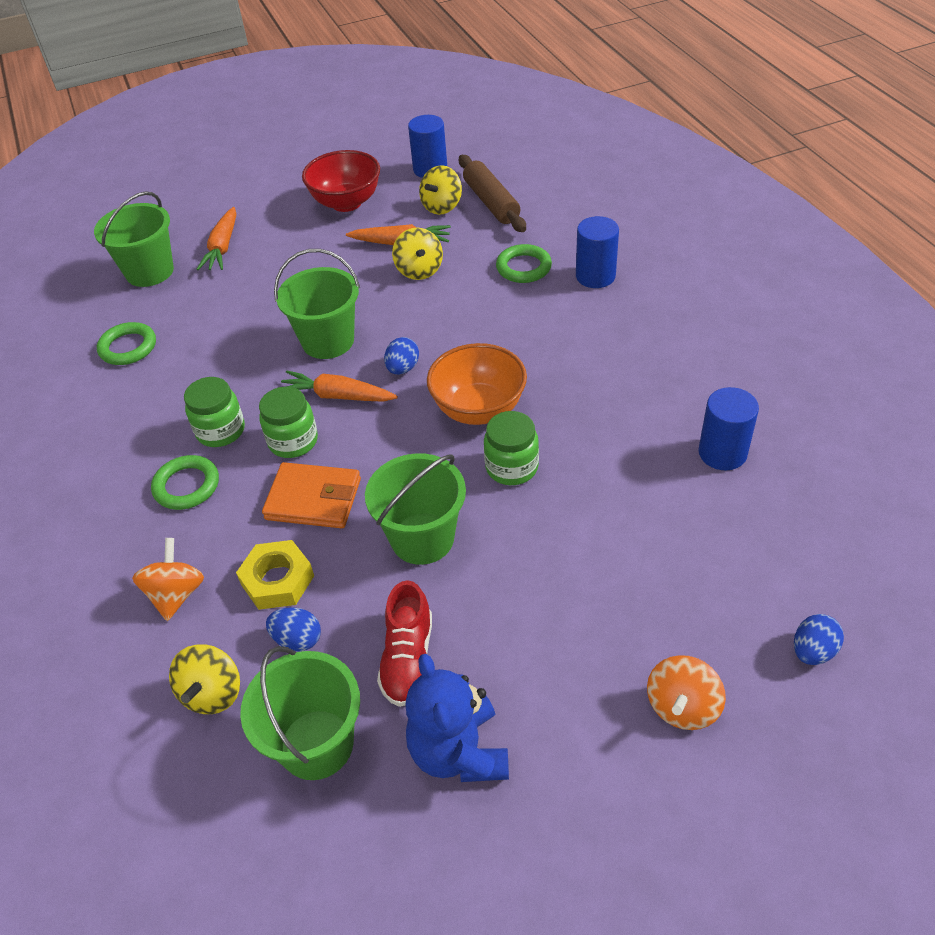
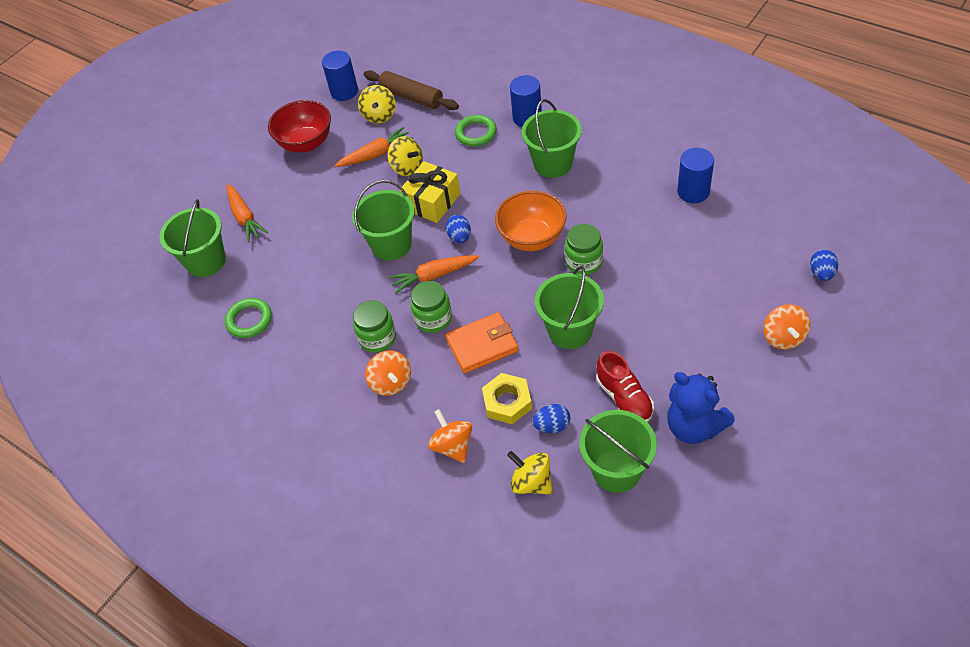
camera: 30 degrees left, 5 degrees up
(187, 486) = (391, 383): green ring -> orange spinning top
(212, 693) = (531, 482): yellow spinning top -> yellow spinning top turned 150 degrees clockwise
(410, 317) = (432, 201): none -> yellow gift
(579, 338) = (553, 163): none -> green bucket

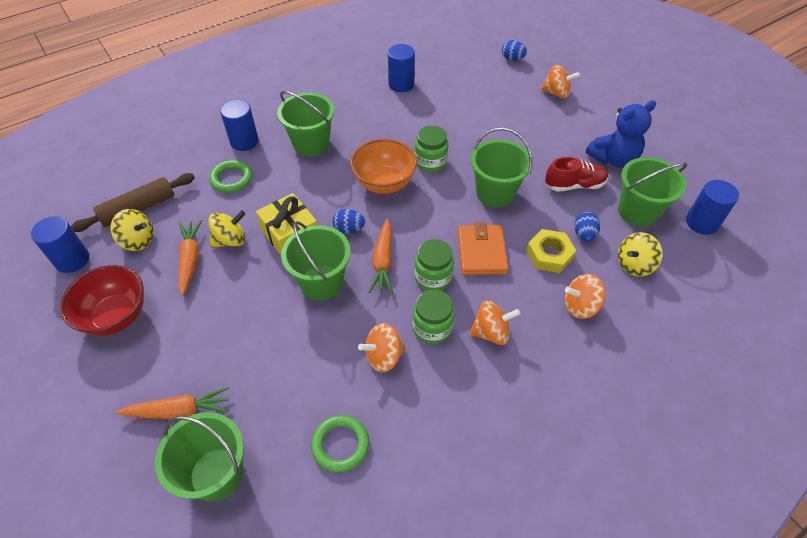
camera: 75 degrees left, 0 degrees up
(335, 316) = (383, 356): none -> orange spinning top
(635, 541) = (701, 223): none -> blue cylinder

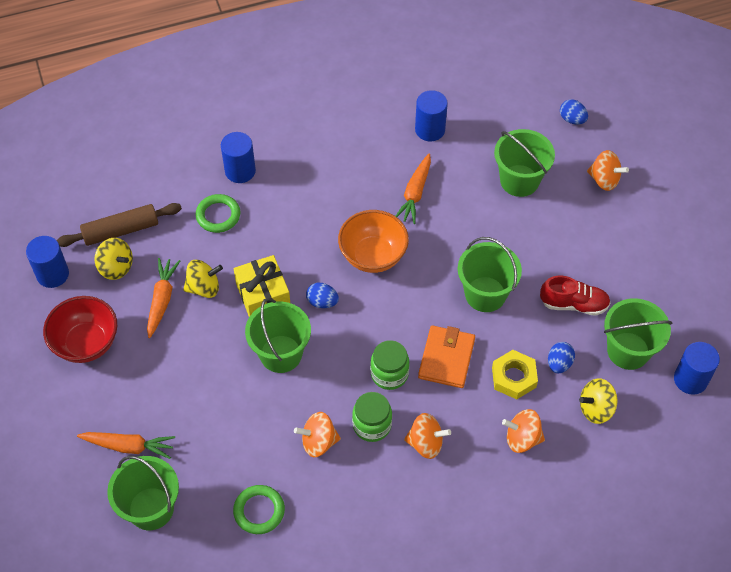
camera: 15 degrees right, 5 degrees up
(311, 144) = (309, 190): green bucket -> green bucket (519, 180)
(383, 262) = (345, 346): orange carrot -> orange carrot (415, 193)
(430, 162) = (429, 241): green jar -> none
(613, 159) = (631, 281): blue teddy bear -> none

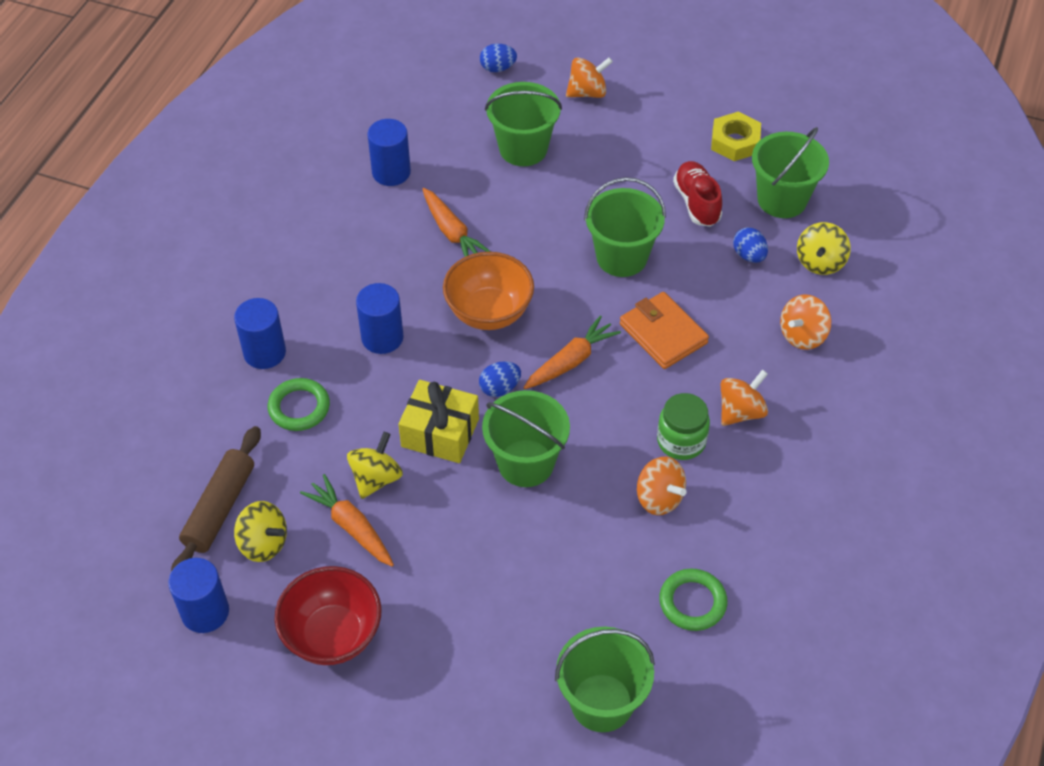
camera: 50 degrees left, 5 degrees down
(116, 267) = (263, 543): yellow spinning top -> yellow spinning top turned 45 degrees clockwise
(129, 446) = (505, 676): orange carrot -> orange carrot (571, 361)
(318, 442) = (659, 498): orange spinning top -> orange spinning top turned 75 degrees counterclockwise
(389, 374) = (637, 389): green jar -> none
(514, 377) = (732, 297): yellow nut -> yellow nut (735, 142)
(574, 304) = (697, 203): red shoe -> red shoe turned 60 degrees counterclockwise
(690, 379) = (850, 179): blue cylinder -> blue cylinder (382, 337)

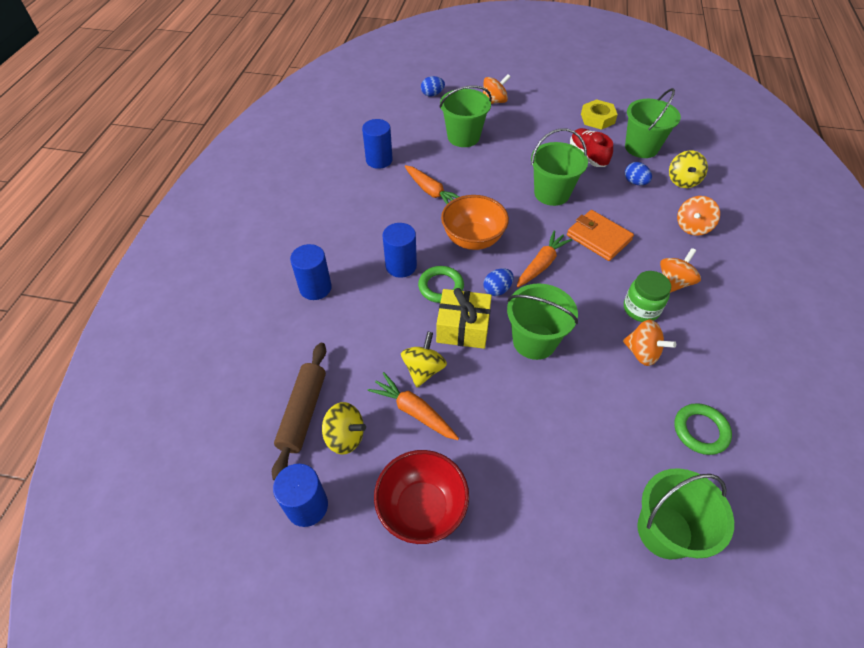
camera: 10 degrees left, 0 degrees up
(299, 407) = (350, 324): green ring -> green ring (441, 287)

